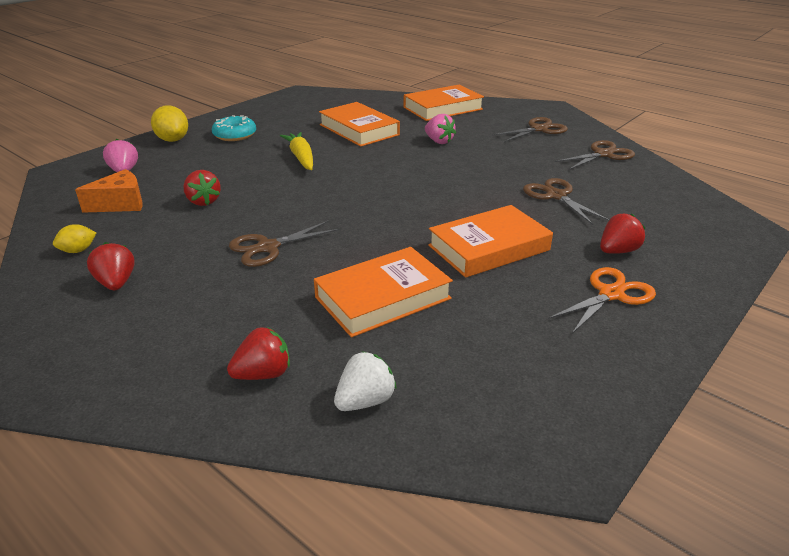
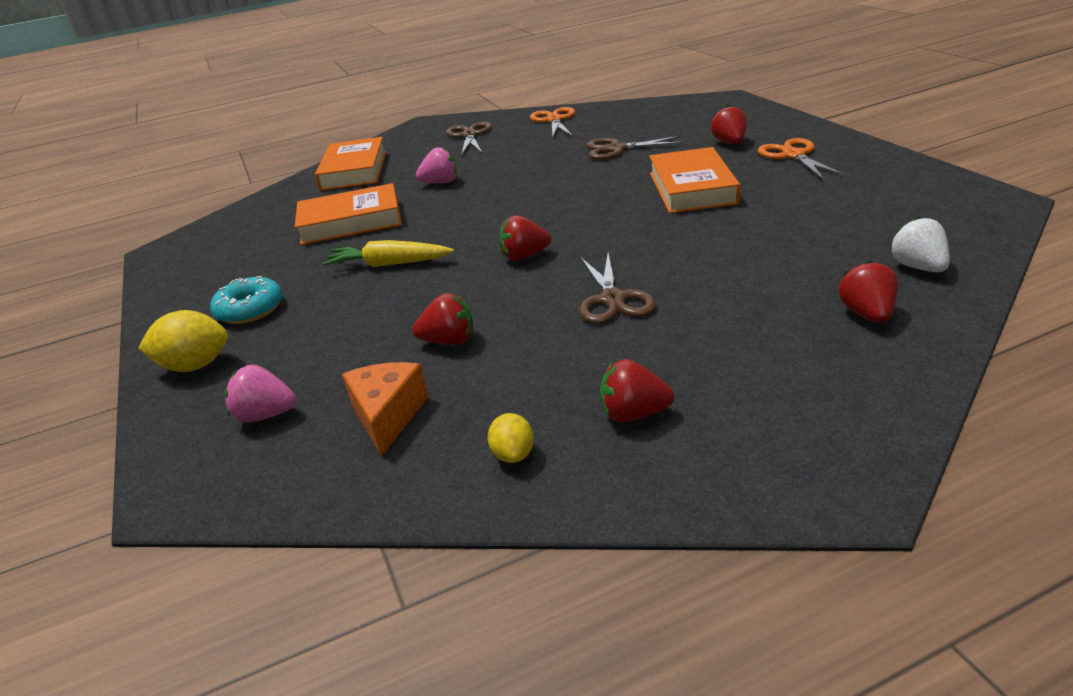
camera: 60 degrees left, 0 degrees up
(326, 200) = (524, 256): none -> red strawberry
(383, 298) = (755, 244): orange book -> none
(603, 154) = (554, 120): brown scissors -> orange scissors

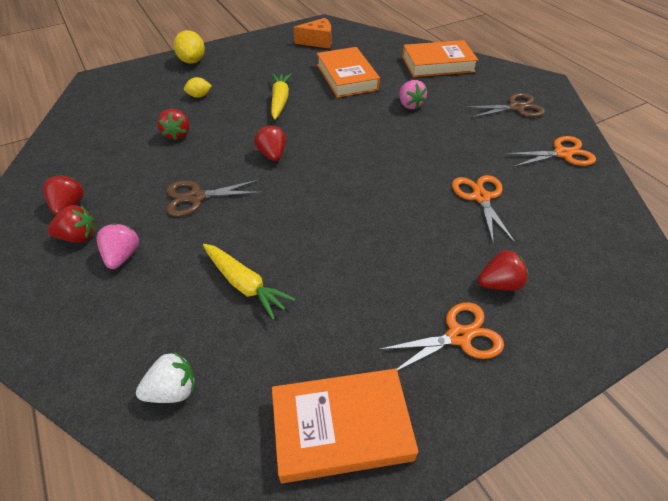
camera: 80 degrees right, 15 degrees up
(250, 309) = (242, 64): turquoise donut -> none
(266, 415) = (139, 89): pink strawberry -> pink strawberry (123, 256)
(388, 416) = (117, 123): orange cheese -> orange cheese (318, 42)
(513, 454) = (63, 165): yellow lemon -> yellow lemon (199, 96)
(617, 149) = (480, 197): brown scissors -> orange scissors
(692, 188) = (378, 246): orange book -> orange book (341, 427)
(764, 247) = (245, 284): none -> yellow carrot
(867, 314) = (116, 334): red strawberry -> red strawberry (78, 236)

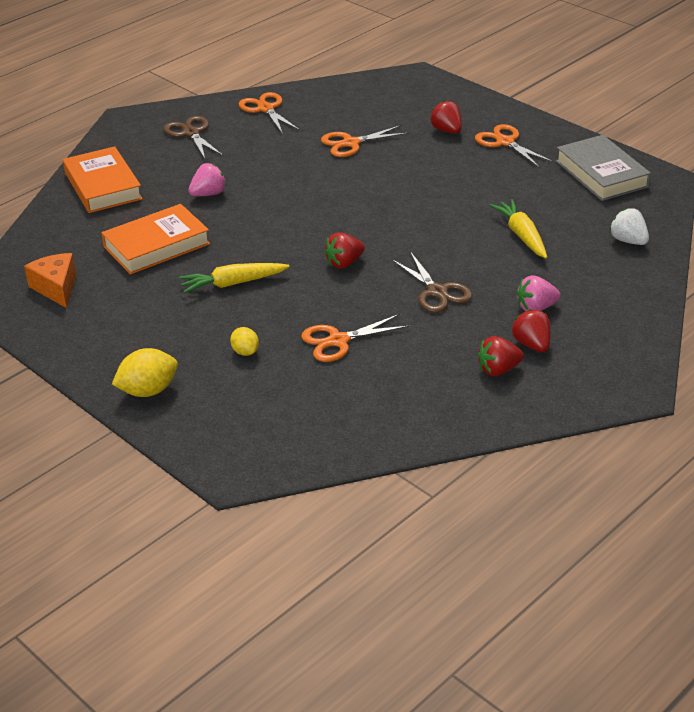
camera: 105 degrees left, 10 degrees down
(177, 134) = (338, 341): red strawberry -> orange scissors
(245, 284) = (521, 235): yellow carrot -> yellow carrot turned 45 degrees counterclockwise
(341, 427) = (601, 174): orange book -> grey book

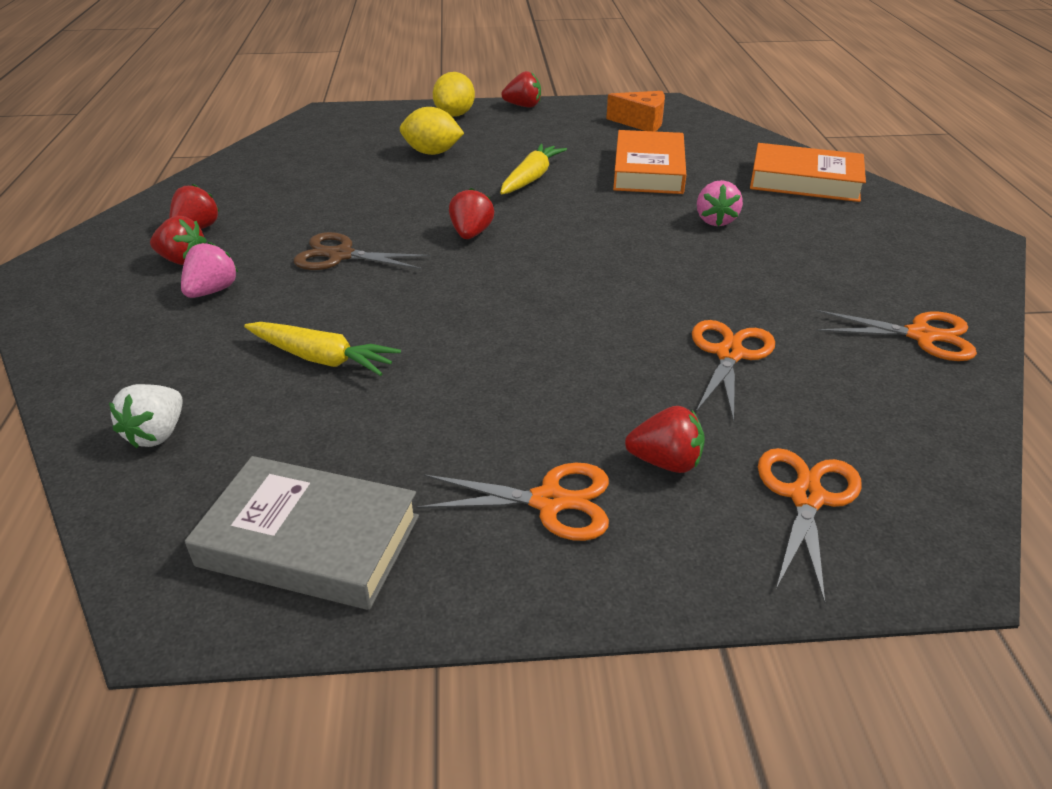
camera: 130 degrees right, 0 degrees up
(81, 365) = (523, 106): none -> red strawberry
(191, 133) = (890, 260): brown scissors -> none
(245, 352) = (432, 153): yellow lemon -> yellow lemon, size x1.69
(338, 341) = (372, 187): orange scissors -> orange scissors (806, 497)
(628, 241) = (157, 434): white strawberry -> white strawberry turned 105 degrees clockwise

